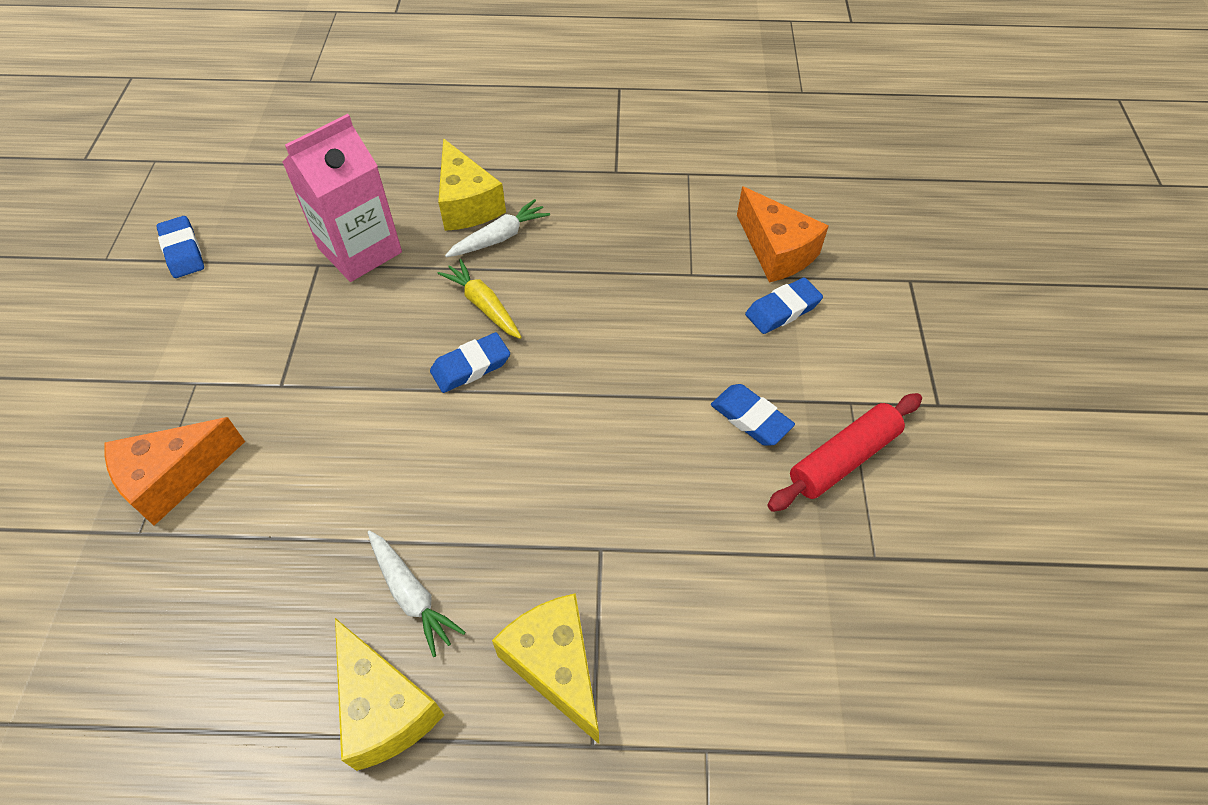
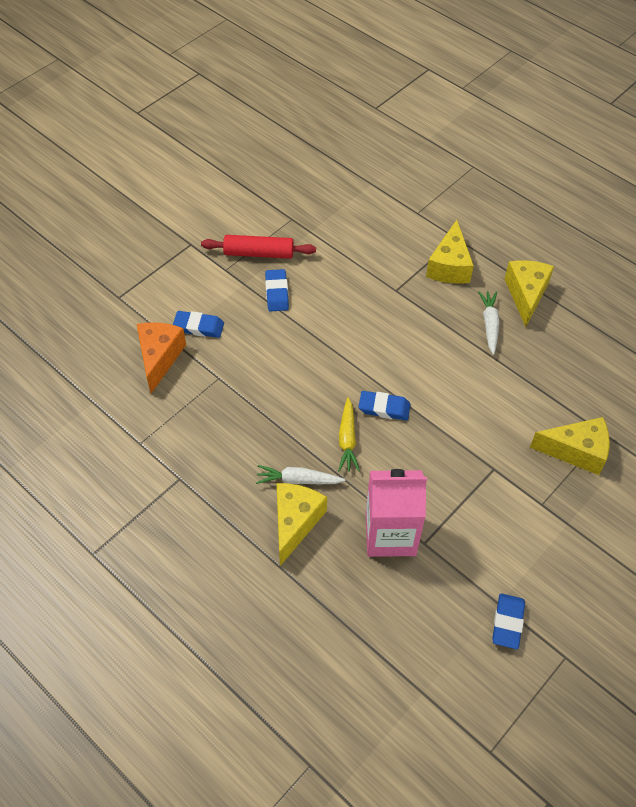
camera: 140 degrees left, 0 degrees up
(173, 478) = (576, 451): orange cheese -> yellow cheese

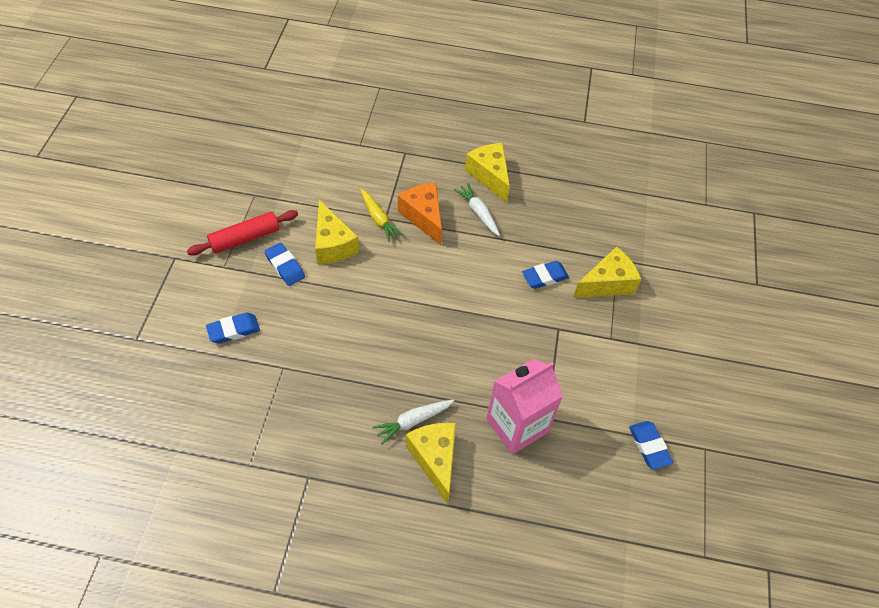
camera: 35 degrees left, 0 degrees up
(159, 358) = (215, 376): orange cheese -> orange cheese (424, 217)
(347, 439) = (430, 364): yellow carrot -> yellow carrot (378, 219)
(384, 408) = (442, 322): blue eraser -> blue eraser (545, 277)
(449, 266) = (415, 178): yellow cheese -> yellow cheese (332, 244)

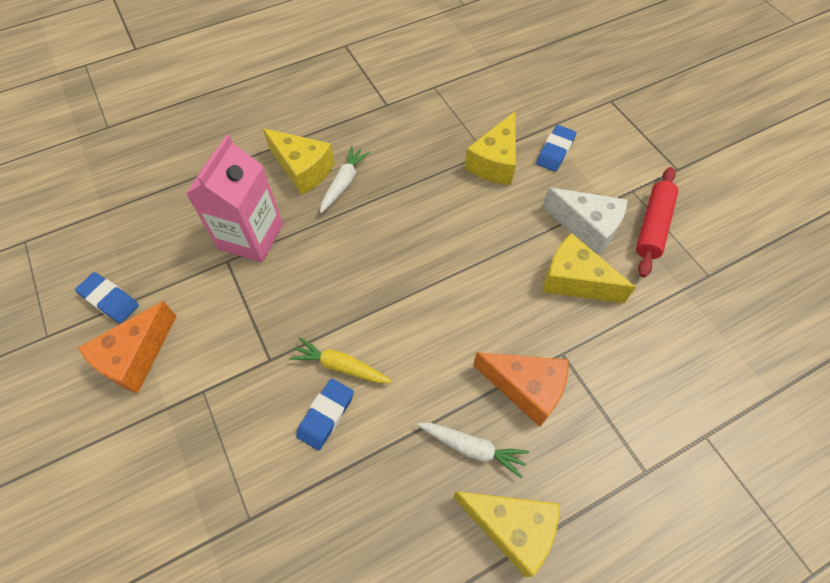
camera: 145 degrees right, 5 degrees up
(285, 266) = (586, 227): blue eraser -> white cheese
(378, 219) = (567, 346): yellow carrot -> yellow carrot (341, 366)
(607, 283) = (243, 466): yellow cheese -> yellow cheese (494, 162)
(645, 389) = (135, 357): none -> orange cheese

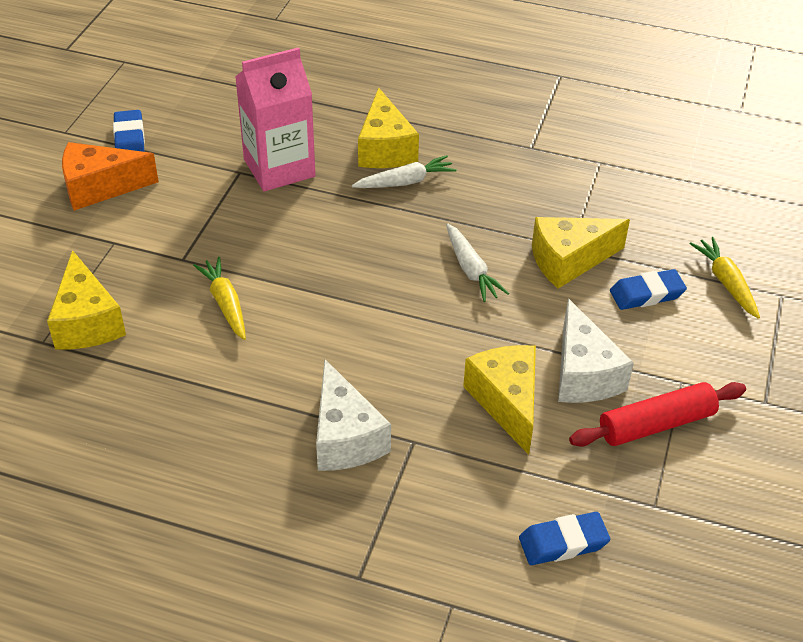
camera: 45 degrees right, 15 degrees down
(326, 415) = (172, 325): blue eraser -> blue eraser (563, 542)
(472, 448) = (245, 436): white carrot -> white carrot (471, 269)
(511, 528) = (200, 509): yellow cheese -> yellow cheese (87, 321)
(525, 388) = (345, 437): orange cheese -> white cheese
(580, 114) = (726, 283): none -> yellow carrot

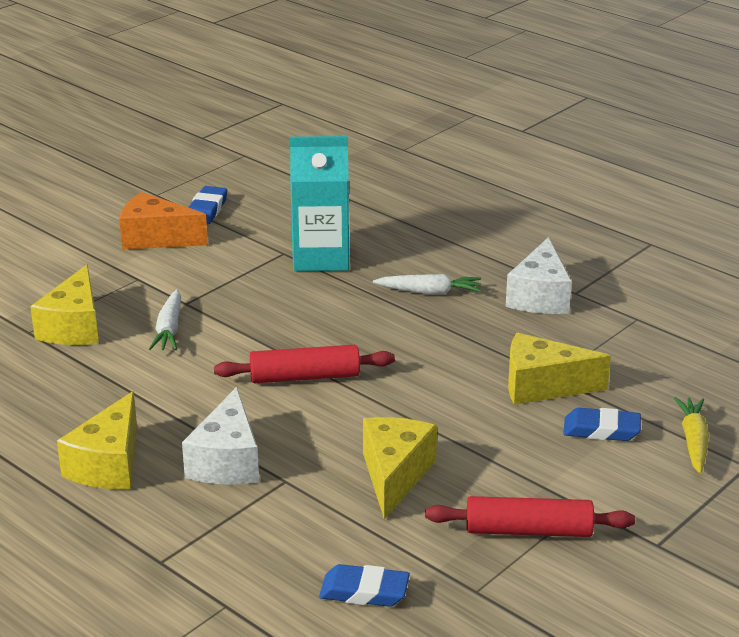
camera: 25 degrees right, 15 degrees down
(225, 304) = (198, 342): yellow carrot -> none
(279, 168) = (321, 257): pink carton -> turquoise carton
(354, 314) = (305, 377): none -> red rolling pin
(384, 148) = (430, 264): yellow cheese -> yellow cheese (108, 464)
(471, 269) = (440, 370): white carrot -> white carrot (169, 329)
(583, 374) = (486, 474): white cheese -> white cheese (539, 296)

